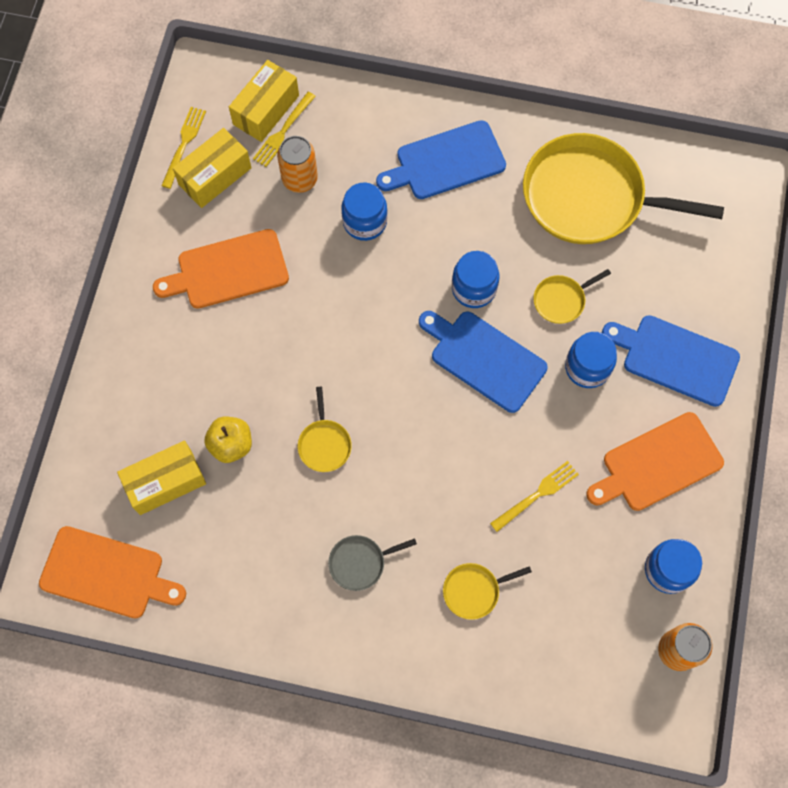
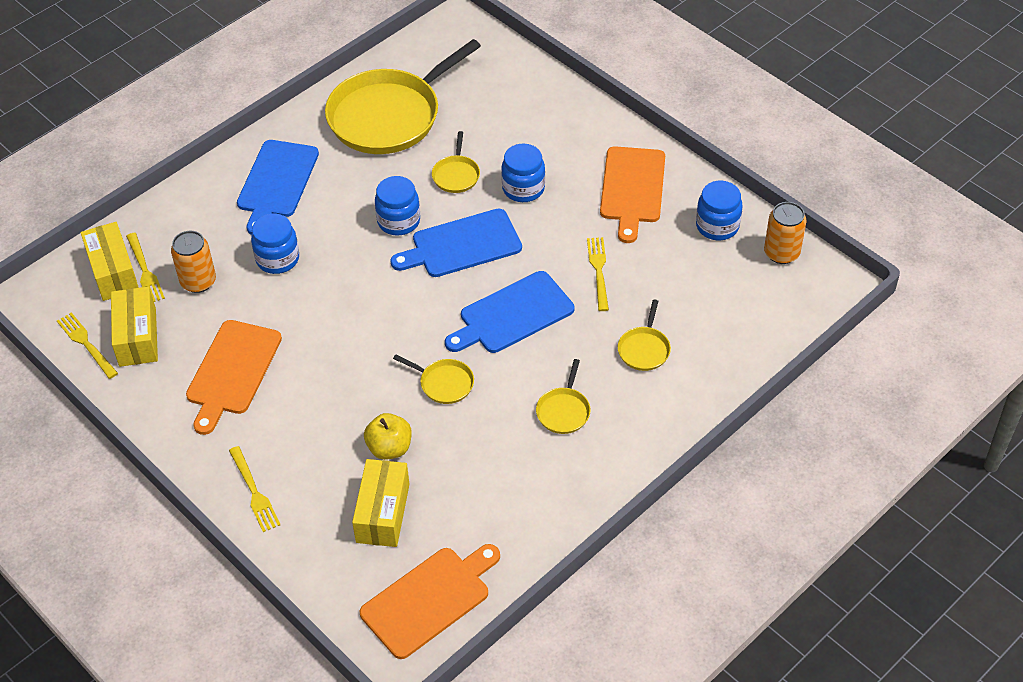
camera: 55 degrees left, 20 degrees down
(125, 370) = (254, 492): none -> yellow fork
(360, 563) = (564, 411): grey pan -> yellow pan
(675, 359) = (560, 136): blue cutting board -> blue cutting board (513, 315)

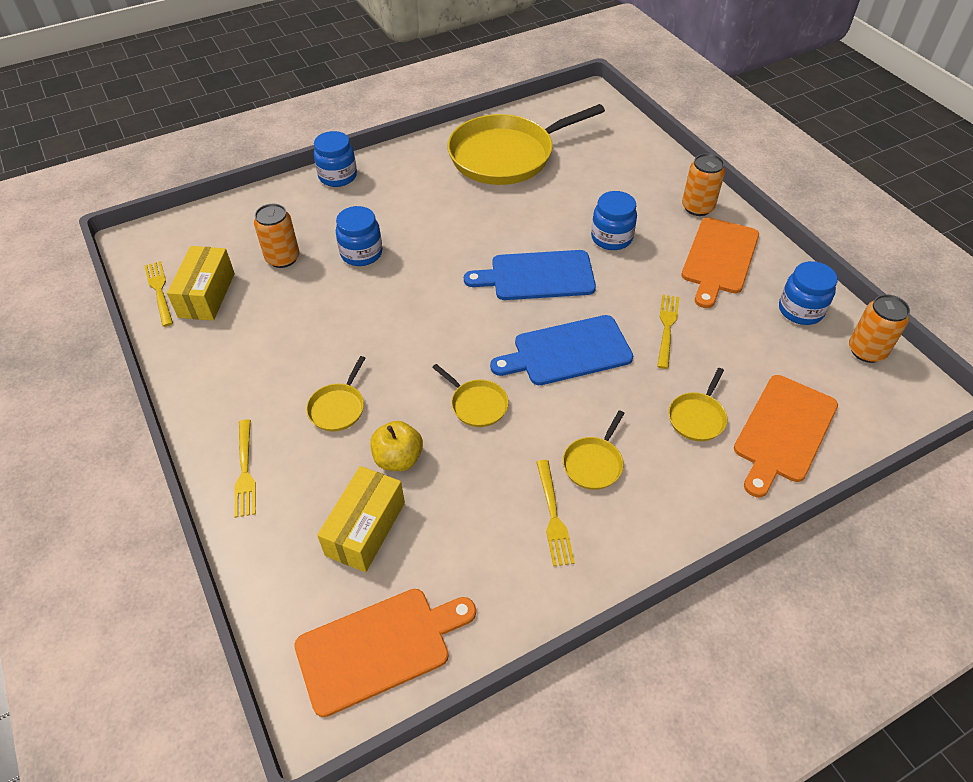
camera: 15 degrees right, 0 degrees up
(113, 272) = (213, 235): yellow box -> none
(145, 271) = (241, 240): yellow fork -> yellow fork (553, 516)
(232, 371) = (277, 345): orange cutting board -> orange cutting board (784, 431)
(277, 182) = (387, 190): blue cutting board -> none
(398, 221) = (484, 243): blue jar -> blue jar (338, 176)
(456, 175) = (551, 214): yellow pan -> yellow pan (338, 408)
(600, 136) = (697, 207): none -> orange can

